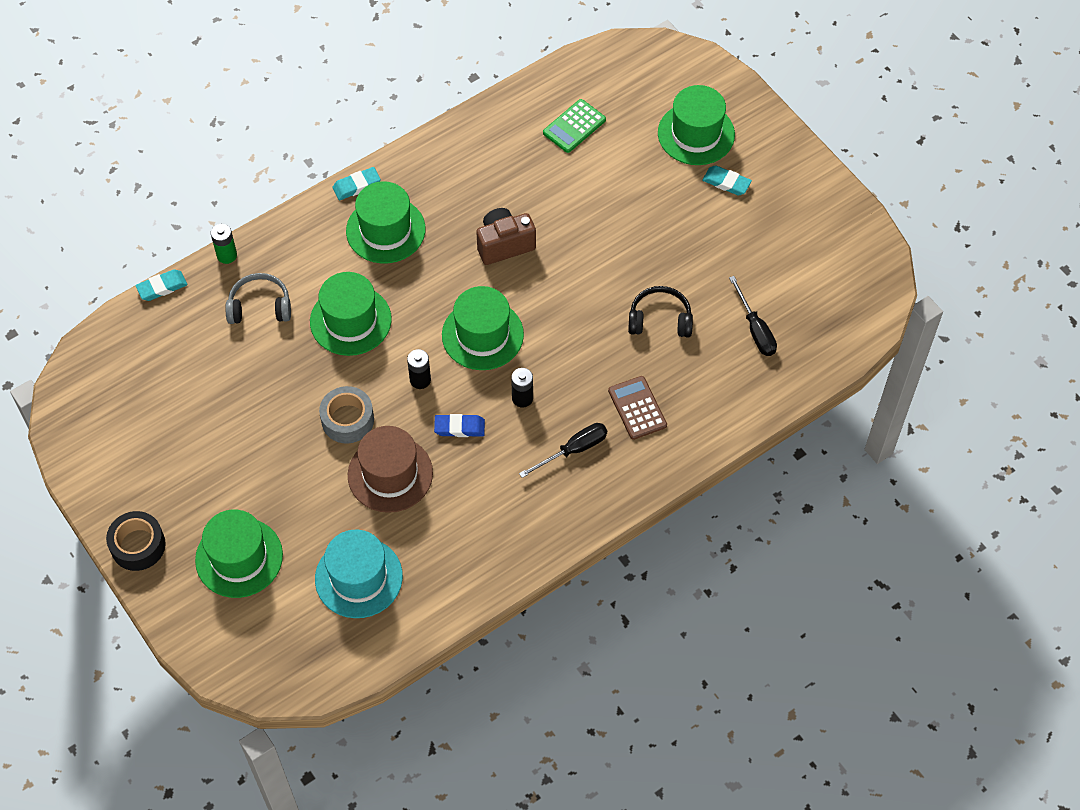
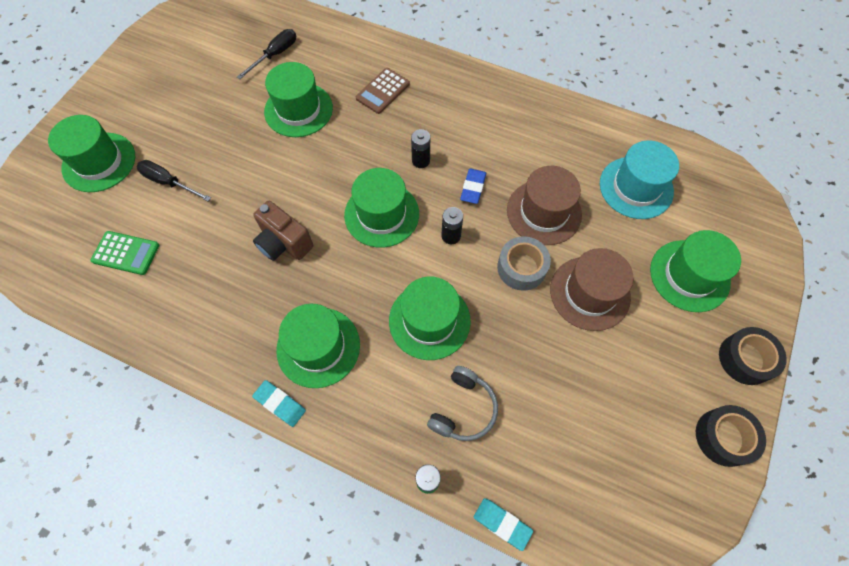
camera: 120 degrees left, 5 degrees up
(98, 479) = (723, 437): none -> black tape
(260, 306) = (463, 409): grey headphones -> grey headphones turned 120 degrees counterclockwise
(284, 460) = (590, 293): none -> brown hat
(459, 427) = (473, 188): blue eraser -> blue eraser turned 45 degrees clockwise
(573, 450) = (441, 111): black screwdriver -> black screwdriver (169, 182)
(660, 319) = (298, 110): black headphones -> green hat
(726, 182) = (144, 122): turquoise eraser -> none

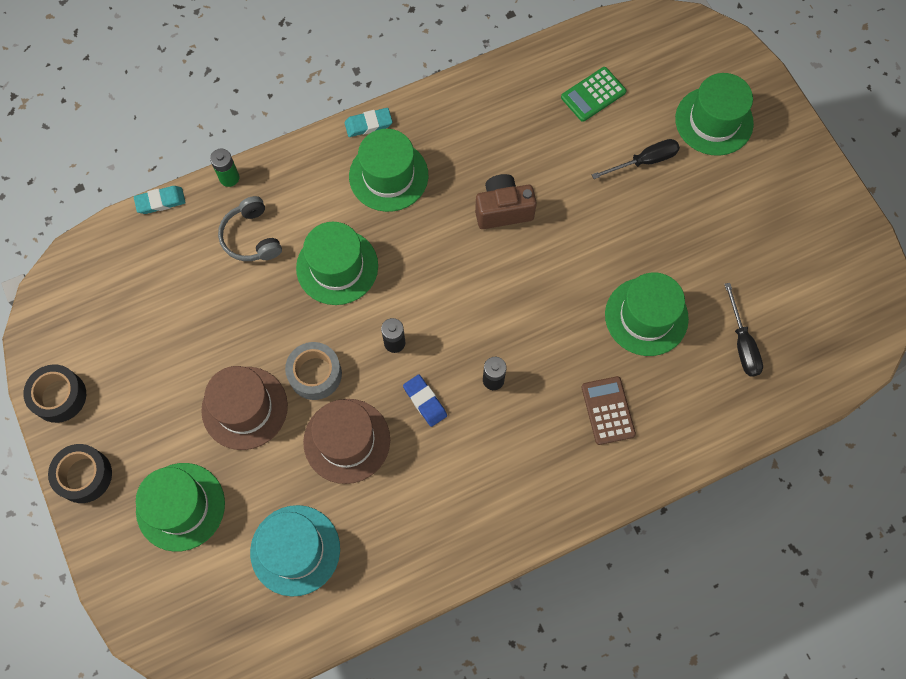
camera: 130 degrees right, 5 degrees up
(381, 214) = (465, 304): green hat -> none

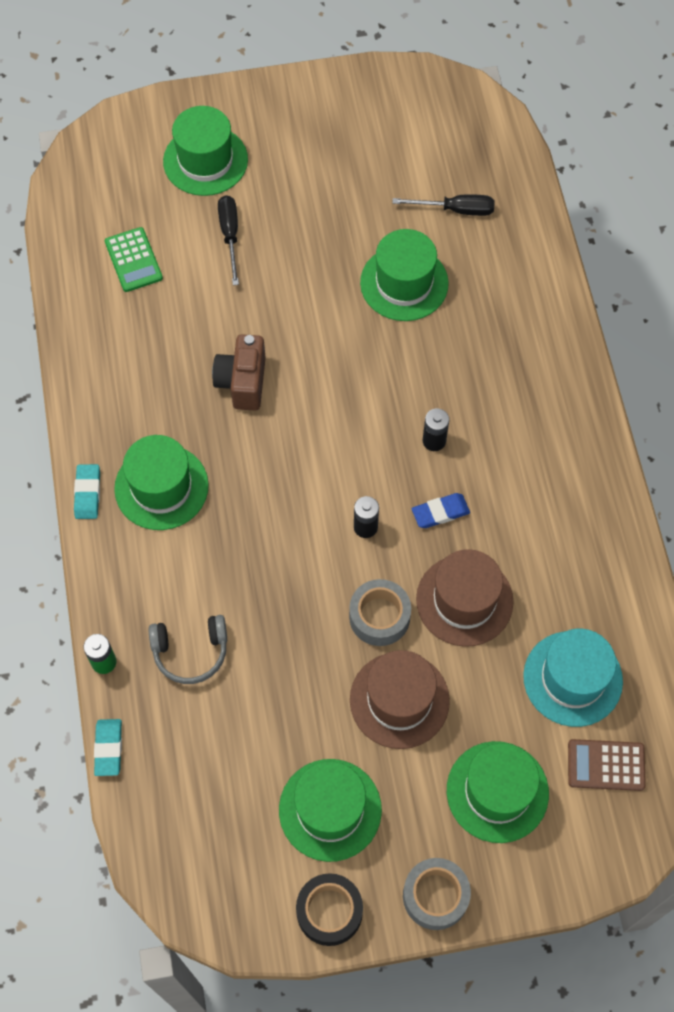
camera: 75 degrees left, 5 degrees down
(84, 475) = (435, 896): black tape -> grey tape
(337, 267) = (257, 566): green hat -> green hat (330, 809)
(608, 410) = (494, 345): brown calculator -> brown calculator (606, 765)

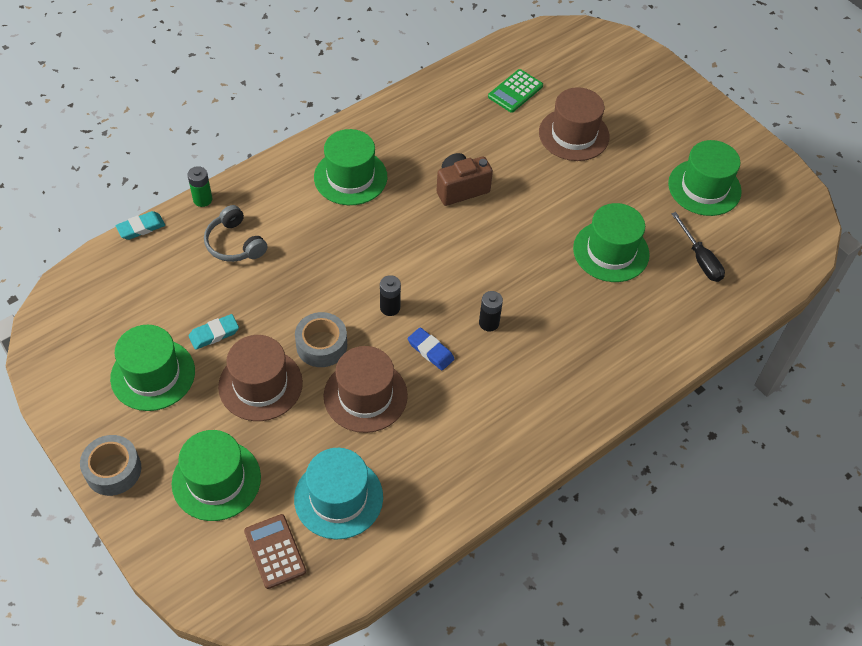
camera: 60 degrees right, 10 degrees down
(87, 493) = (322, 140): turquoise eraser -> turquoise eraser (214, 334)
(205, 160) = (624, 97): green hat -> green hat (704, 187)
(230, 236) = (573, 134): black screwdriver -> brown hat
(329, 911) = (74, 405): black tape -> none

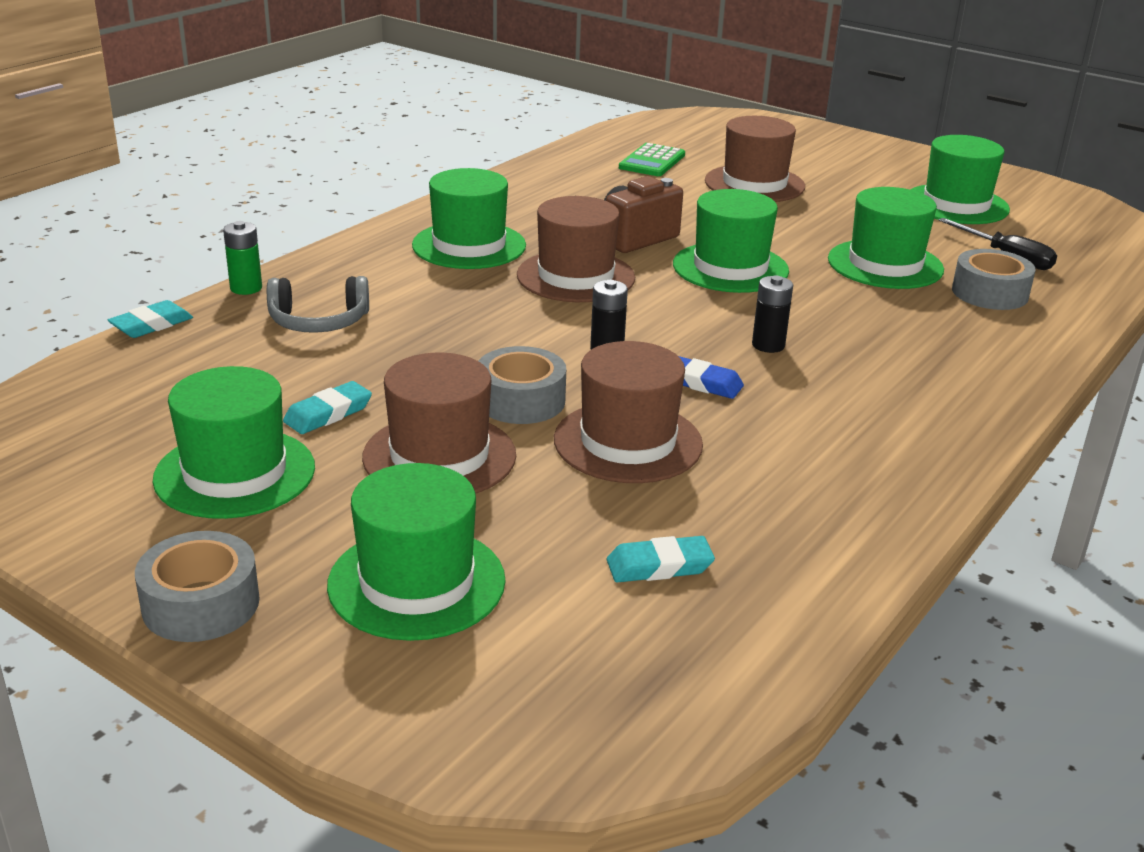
camera: 15 degrees left, 25 degrees down
(234, 244) = (319, 321): grey headphones -> grey headphones turned 45 degrees counterclockwise
(275, 551) = (583, 658): brown calculator -> none
(338, 498) = (659, 566): turquoise hat -> turquoise eraser
(403, 226) = (576, 276): none -> brown hat
(506, 235) = (730, 268): none -> green hat
(662, 297) = (990, 293): none -> grey tape

